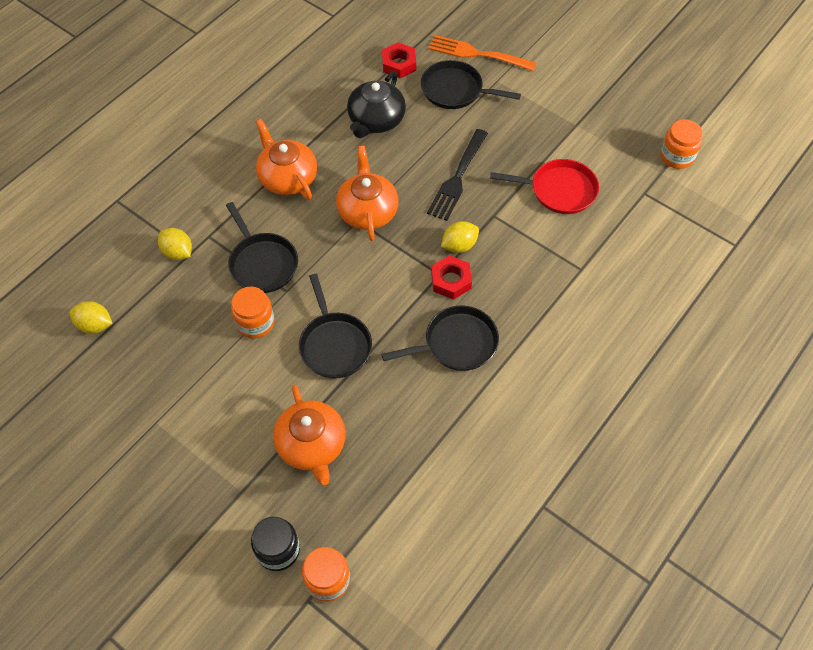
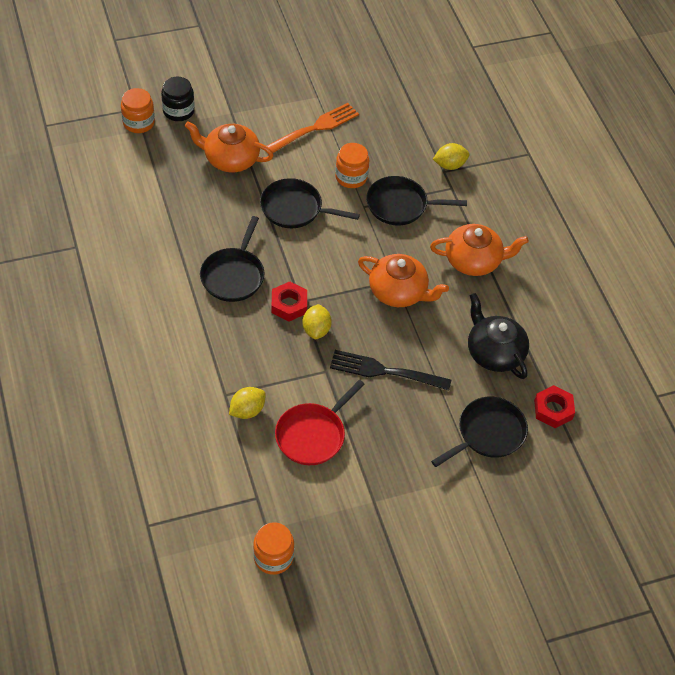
camera: 120 degrees right, 5 degrees down
(95, 325) = (420, 99): yellow lemon -> yellow lemon (247, 410)
(457, 178) = (385, 371): black fork -> black fork turned 45 degrees counterclockwise
(477, 54) = (523, 482): orange fork -> orange fork (315, 128)

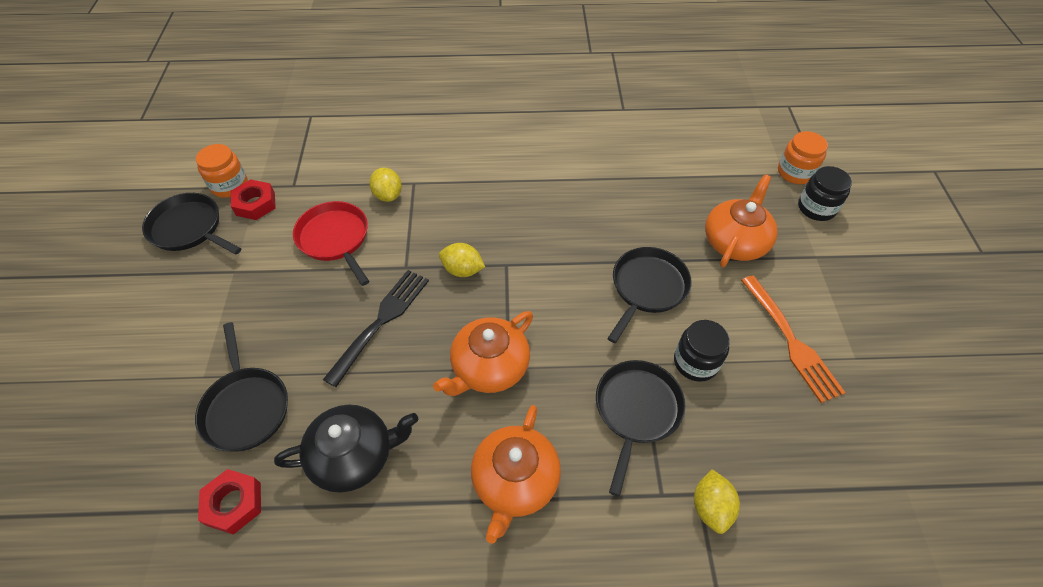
camera: 110 degrees right, 0 degrees up
(233, 275) = (558, 214): black pan -> black pan (189, 228)
(289, 305) = (505, 253): red nut -> red nut (255, 204)
(351, 177) = (695, 362): orange jar -> black jar

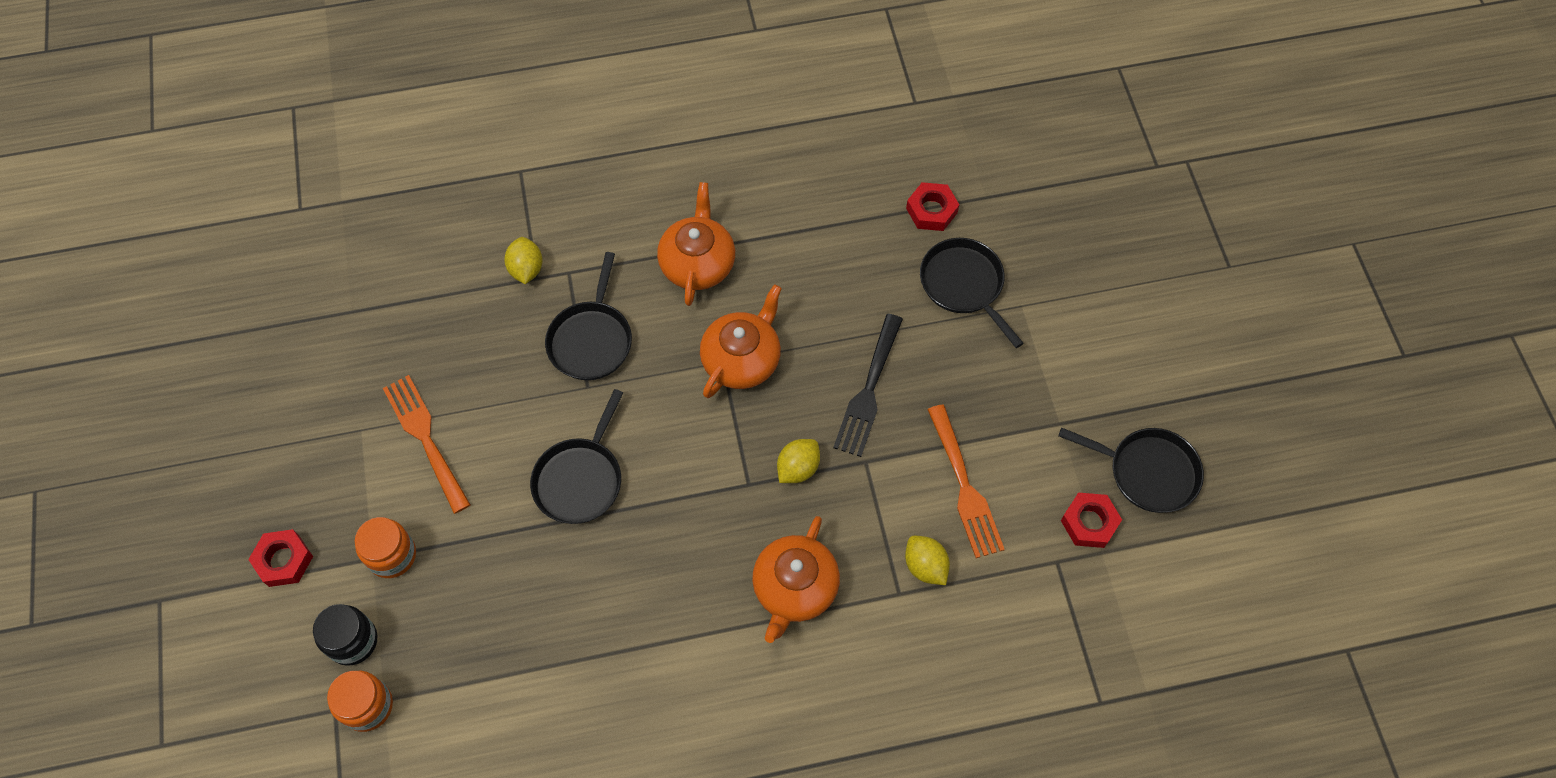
camera: 170 degrees right, 10 degrees up
(229, 185) = (1140, 547): orange jar -> orange jar (392, 555)
(335, 239) = (964, 486): red pan -> orange fork
(354, 456) = (845, 261): black teapot -> none
(462, 270) = (798, 468): yellow lemon -> yellow lemon turned 60 degrees counterclockwise
(695, 362) = (530, 398): black jar -> none
(735, 242) = (469, 565): orange teapot -> orange teapot (794, 588)
(889, 265) = (284, 560): none -> red nut

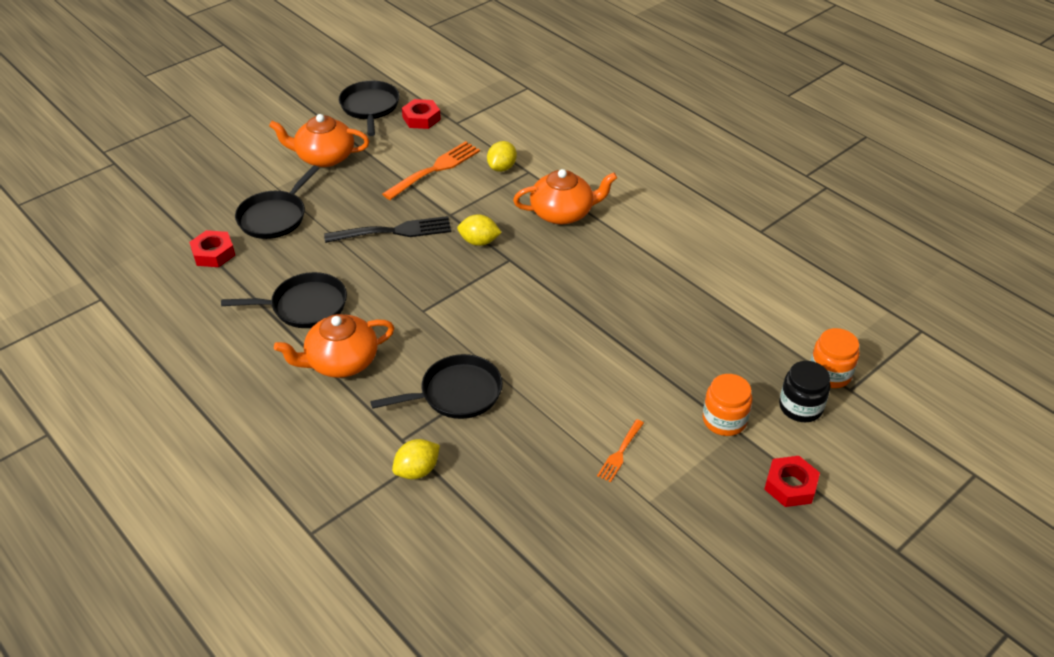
camera: 120 degrees left, 20 degrees down
(426, 438) = (620, 452): orange fork -> orange fork, size x0.54
(580, 479) = (576, 344): black pan -> black pan (305, 306)
(742, 359) = (413, 301): orange teapot -> orange teapot (324, 157)

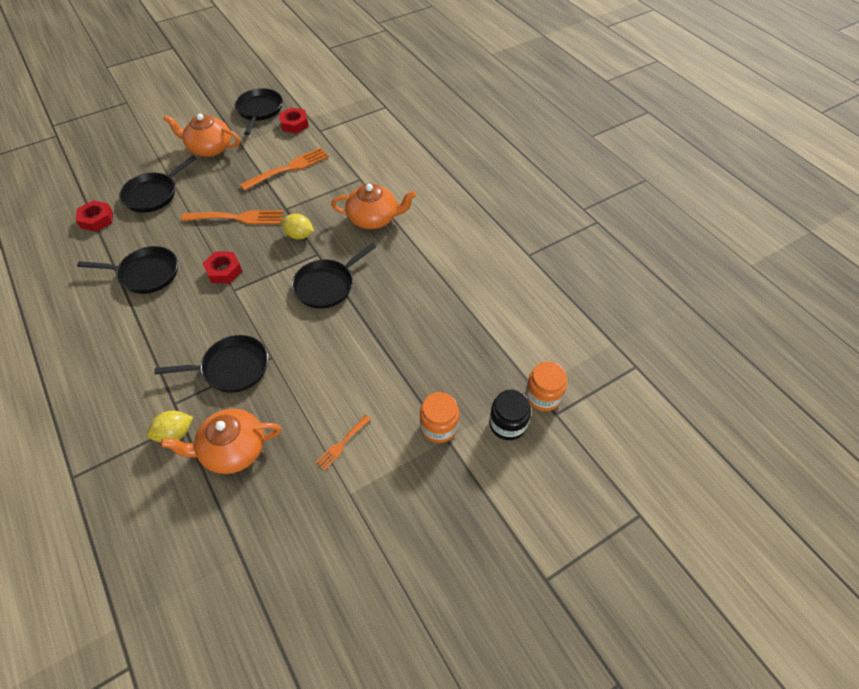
camera: 10 degrees right, 10 degrees up
(341, 361) = (154, 326): orange teapot -> orange teapot (232, 450)
(394, 231) = (237, 218): black fork -> orange fork
(502, 168) = (340, 173): yellow lemon -> none
(535, 292) = (326, 285): none -> black pan
(790, 486) = (474, 499): red nut -> red nut (224, 271)

